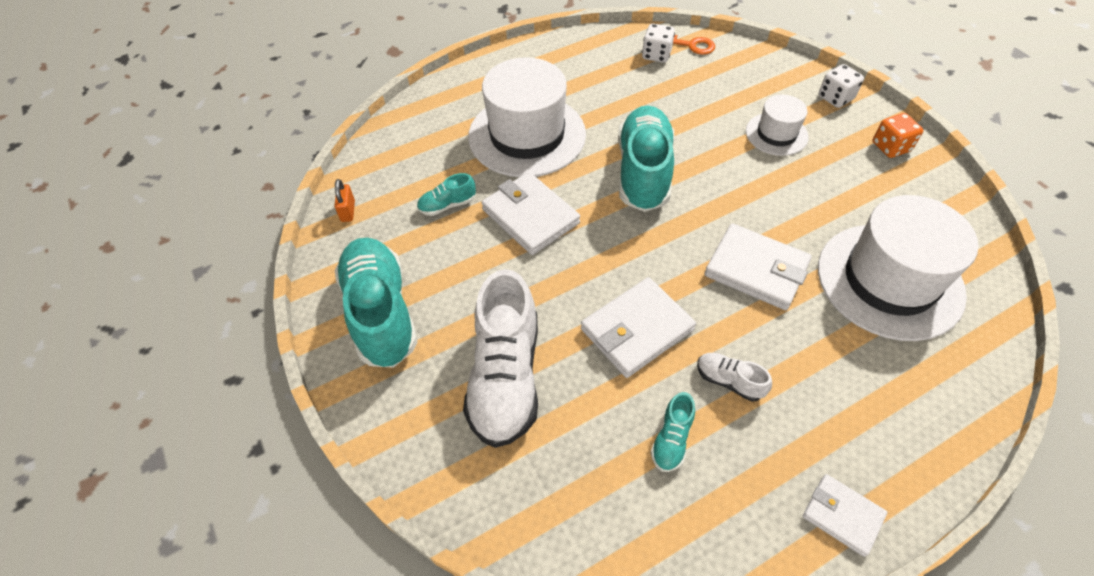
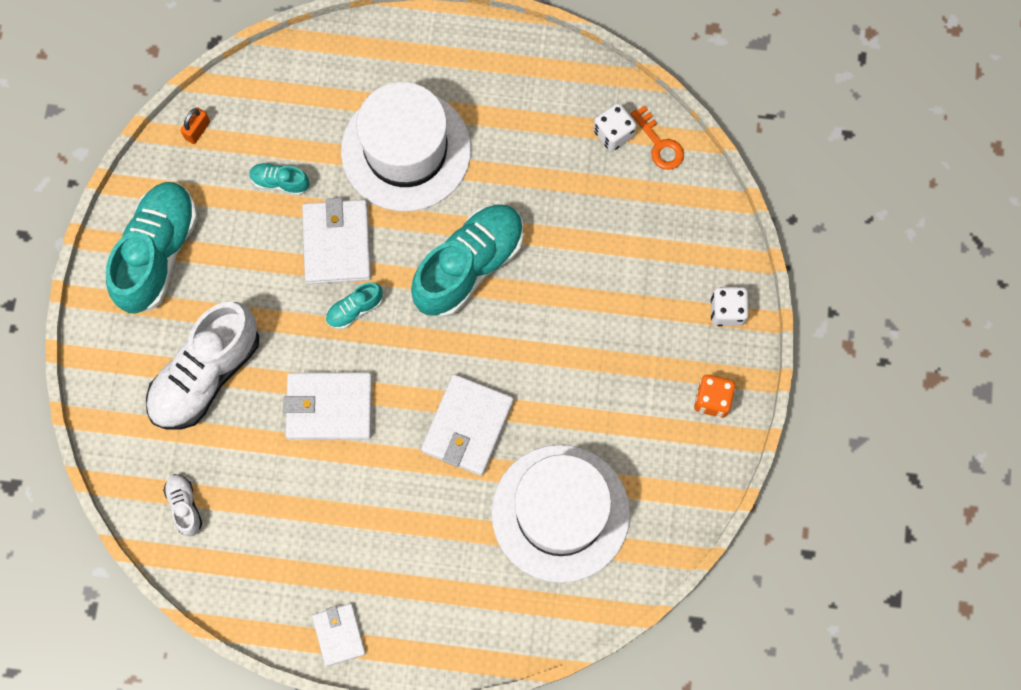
camera: 35 degrees right, 20 degrees up
(671, 439) = (278, 505): turquoise shoe -> turquoise shoe (354, 309)
(729, 381) = (357, 495): white shoe -> white shoe (185, 506)
(756, 269) = (467, 426): white wallet -> white wallet turned 45 degrees clockwise
(776, 134) = (626, 311): white hat -> none

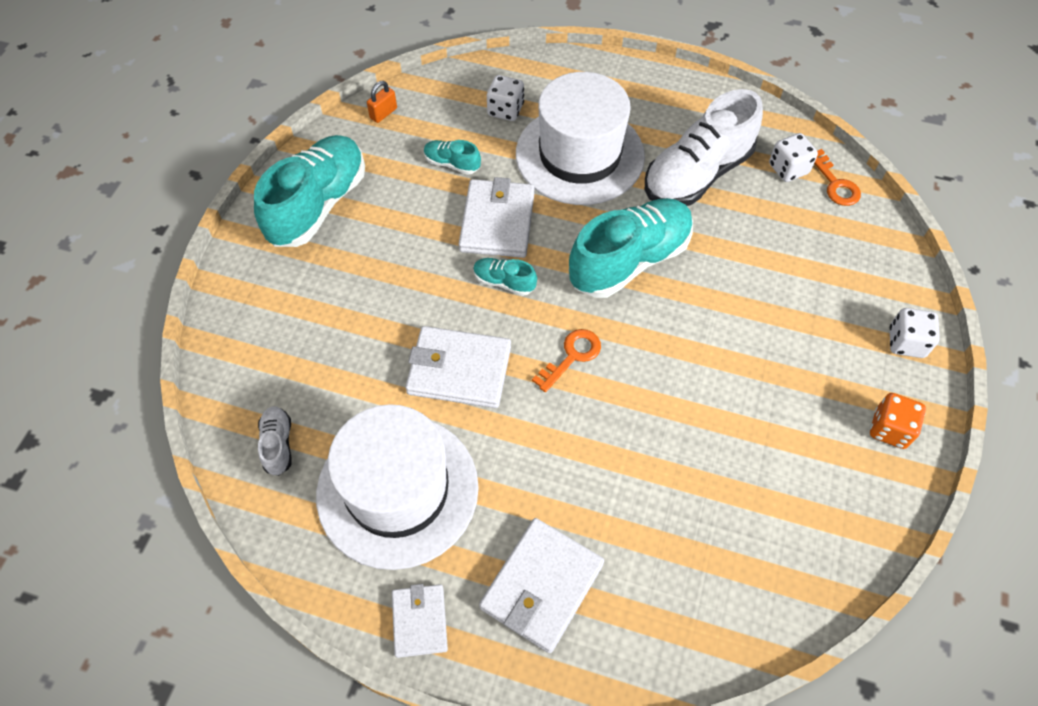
camera: 10 degrees right, 15 degrees down
(206, 375) = (336, 319): white shoe -> white shoe (697, 174)
(322, 106) = (505, 110): none -> white dice
(354, 309) = (504, 282): turquoise shoe -> turquoise shoe turned 45 degrees clockwise
(428, 376) = (572, 356): none -> orange key
(467, 426) = (607, 412): white wallet -> white wallet (542, 586)
(560, 513) = (705, 524): white hat -> white hat (397, 490)

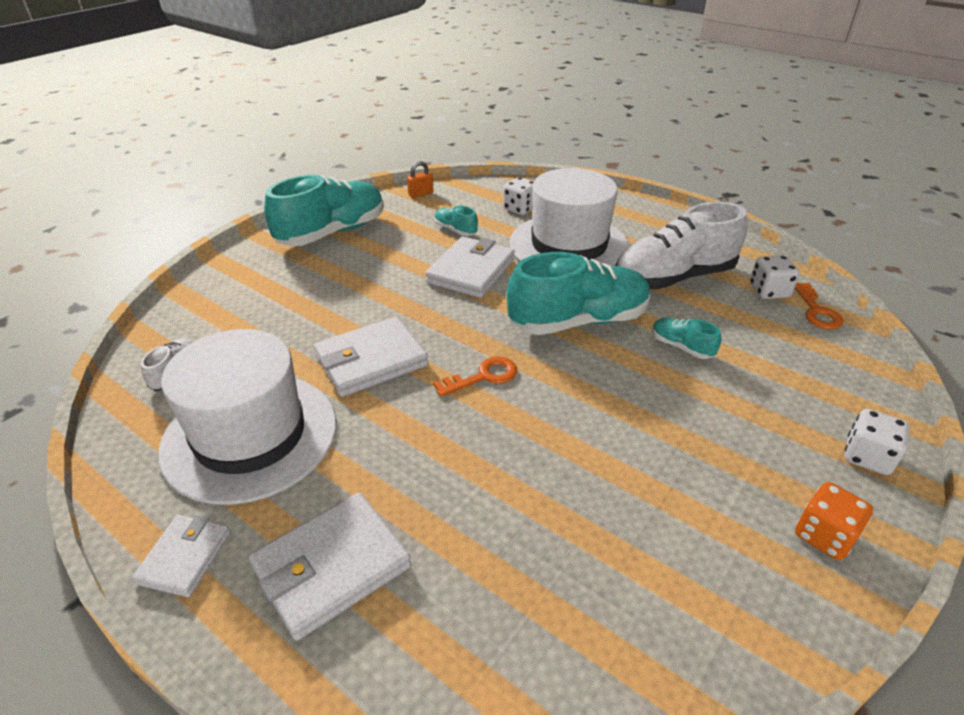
camera: 20 degrees right, 20 degrees down
(459, 370) = (371, 360): white wallet -> white wallet turned 60 degrees counterclockwise
(504, 282) = (452, 310): turquoise shoe -> turquoise shoe (681, 347)

